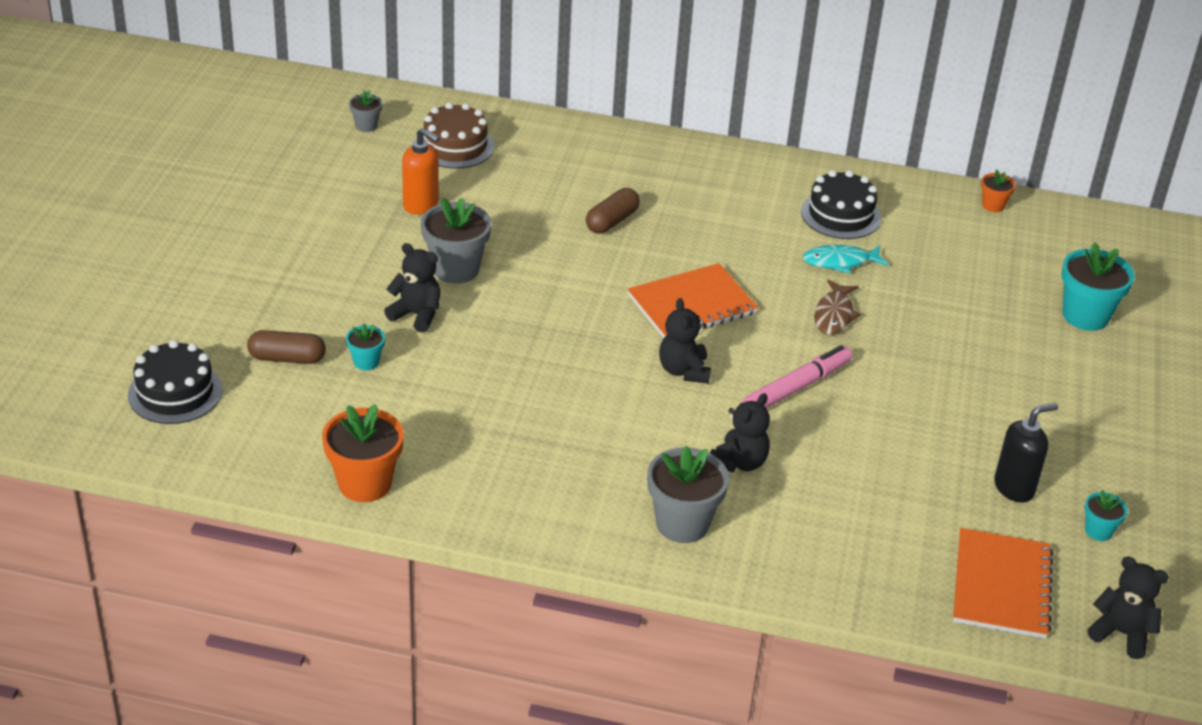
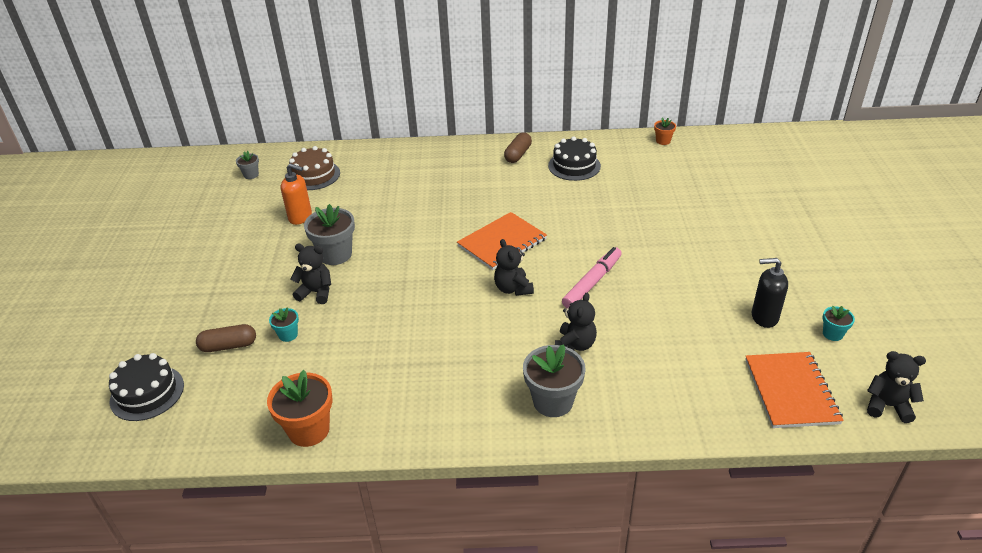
camera: 10 degrees left, 0 degrees up
(612, 221) = (431, 200): brown capsule -> brown capsule (518, 154)
(834, 314) = (596, 228): brown fish -> none
(840, 262) = (586, 194): turquoise fish -> none
(1014, 488) = (764, 317): black soap dispenser -> black soap dispenser turned 135 degrees counterclockwise
(1085, 316) = (750, 194): turquoise flower pot -> none

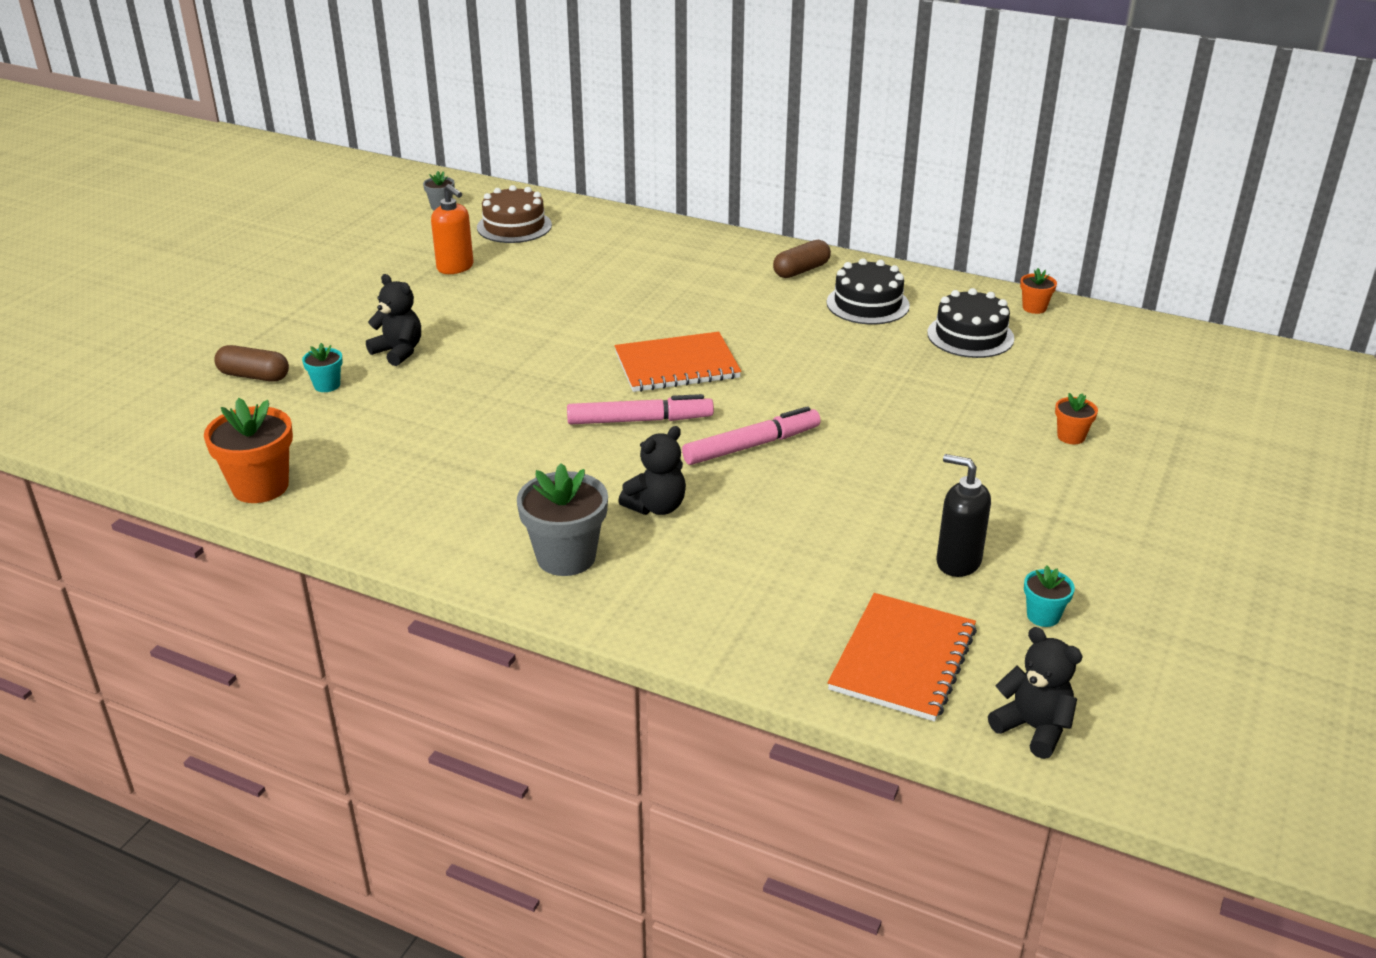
camera: 25 degrees right, 5 degrees down
(147, 393) = (132, 394): black cake -> black cake (970, 336)
(335, 255) = (458, 319): grey flower pot -> none
(513, 289) = (639, 420): black teddy bear -> pink marker
(750, 216) = (1071, 436): none -> orange flower pot

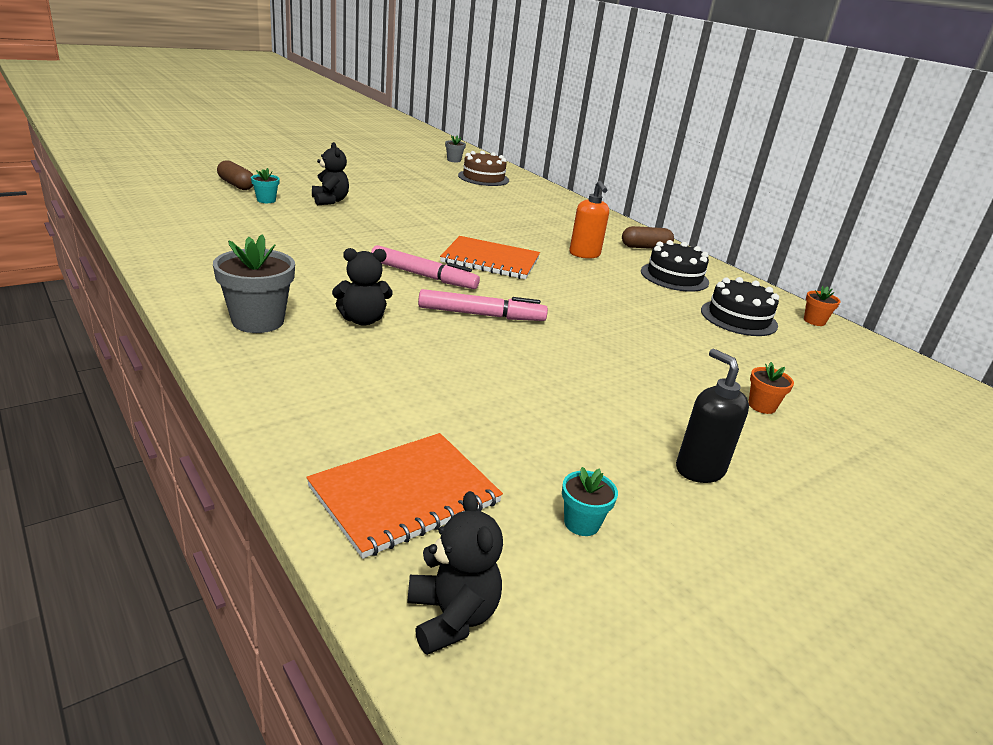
camera: 25 degrees right, 5 degrees down
(260, 487) = (150, 224): orange flower pot -> none
(455, 267) = (421, 182): orange soap dispenser -> orange soap dispenser (584, 254)
(957, 562) = (550, 447): black soap dispenser -> black soap dispenser (699, 469)

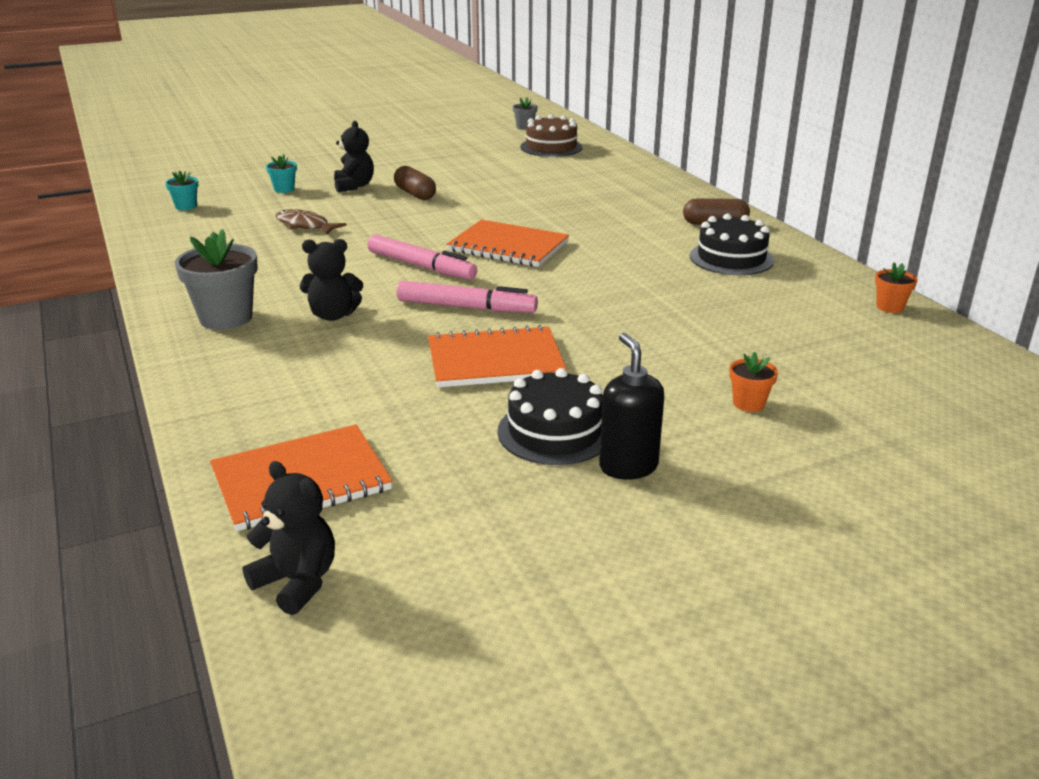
camera: 15 degrees right, 0 degrees up
(236, 185) = (259, 174): brown capsule -> brown capsule (415, 194)
(299, 234) = (305, 225): none -> brown fish
(451, 617) = (297, 582): black teddy bear -> black teddy bear turned 45 degrees counterclockwise
(531, 366) = (495, 361): none -> orange notebook
(581, 523) = (466, 511): turquoise flower pot -> turquoise flower pot (186, 206)
(584, 254) = (629, 235): orange soap dispenser -> none
(738, 318) = (786, 305): black cake -> black cake (555, 432)

